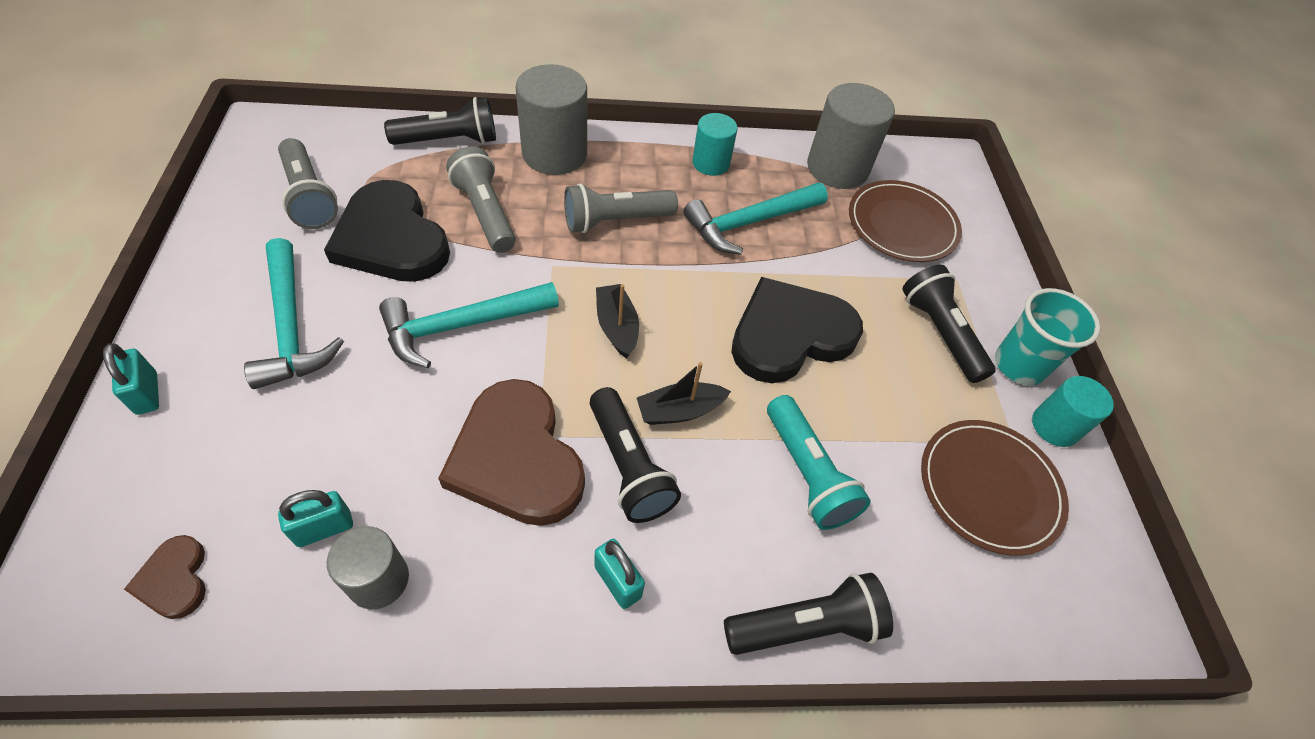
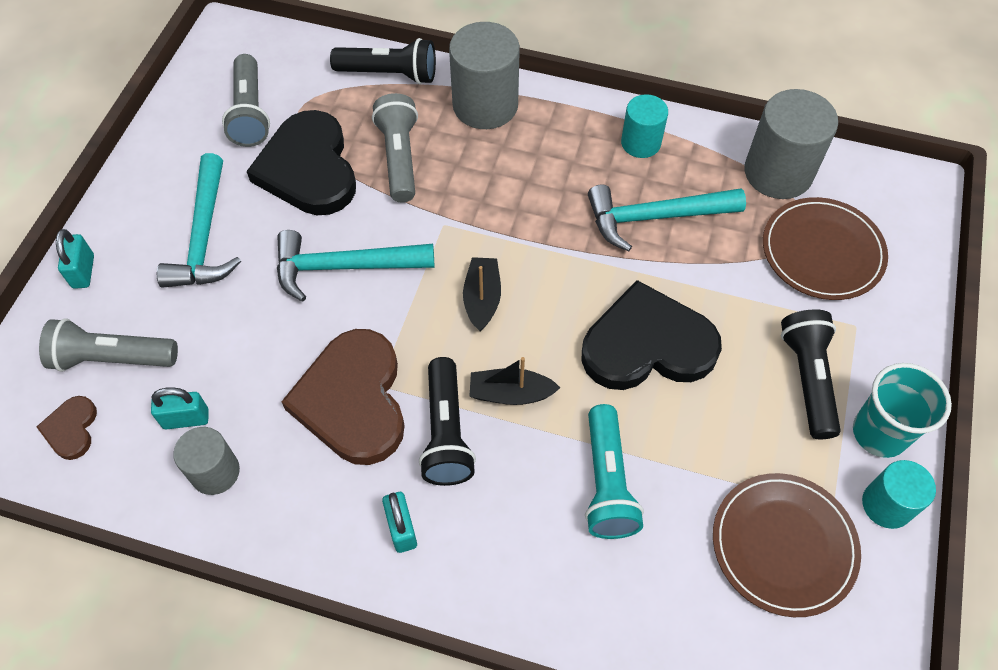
camera: 25 degrees right, 5 degrees up
(615, 221) = (519, 190): grey flashlight -> grey flashlight (112, 358)
(806, 625) = (549, 614): black flashlight -> none

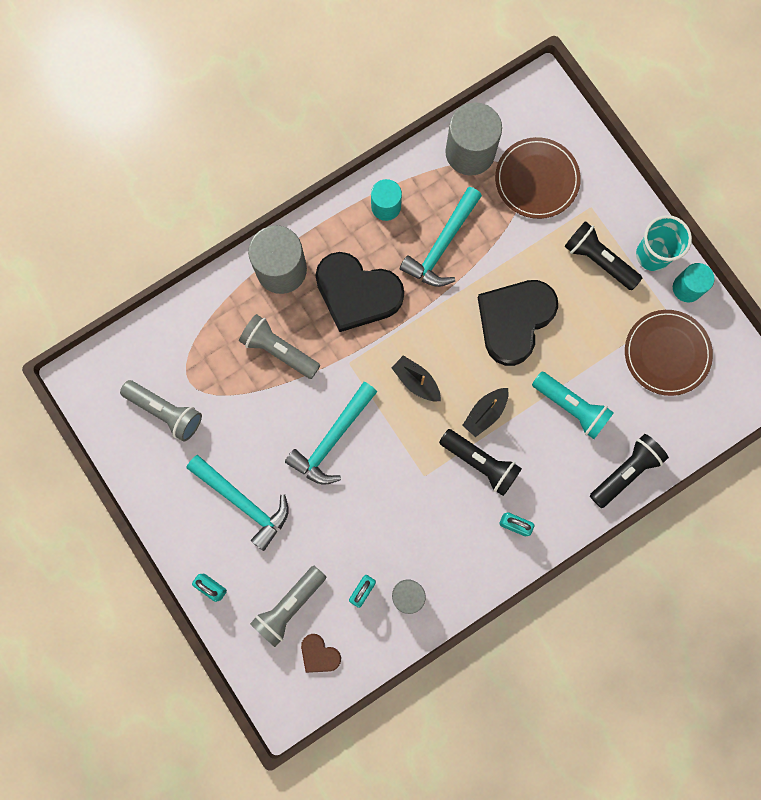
camera: 50 degrees left, 20 degrees up
(308, 168) = (242, 408): black heart -> black heart (357, 293)
(353, 400) = (422, 496): brown heart -> none
(390, 74) = (206, 305): black flashlight -> black flashlight (625, 471)

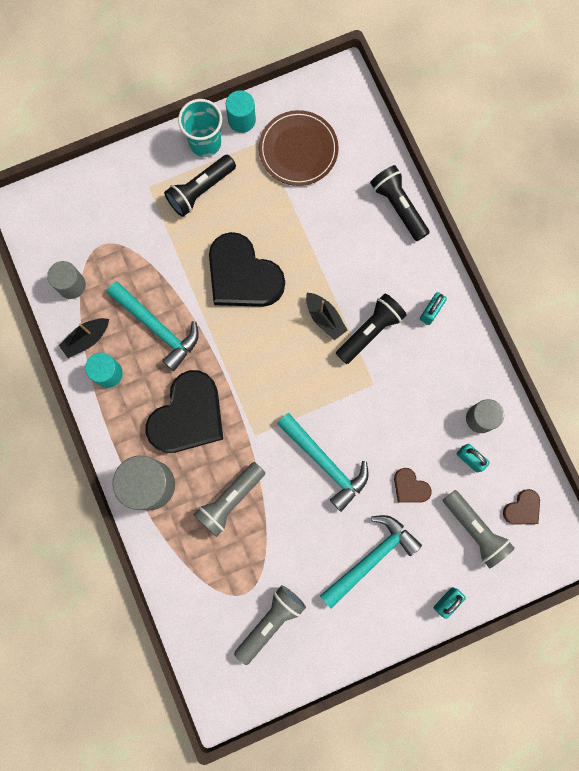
camera: 80 degrees left, 0 degrees up
(322, 531) = (410, 487): none -> brown heart
(416, 381) = (284, 375): black boat -> black boat (87, 339)
(470, 152) = (71, 285): grey cylinder -> grey cylinder, size x0.60
(537, 179) = (112, 229): brown plate -> none
(571, 407) = (332, 241): turquoise flashlight -> none

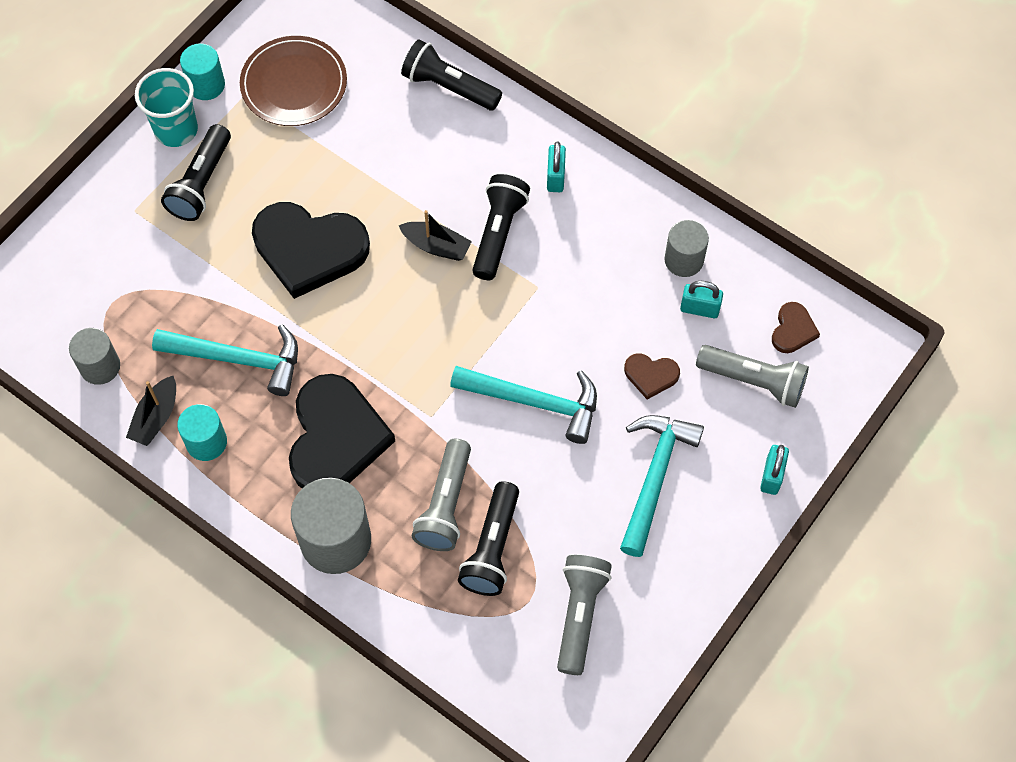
camera: 30 degrees left, 15 degrees down
(242, 546) = (492, 548): none -> black flashlight

